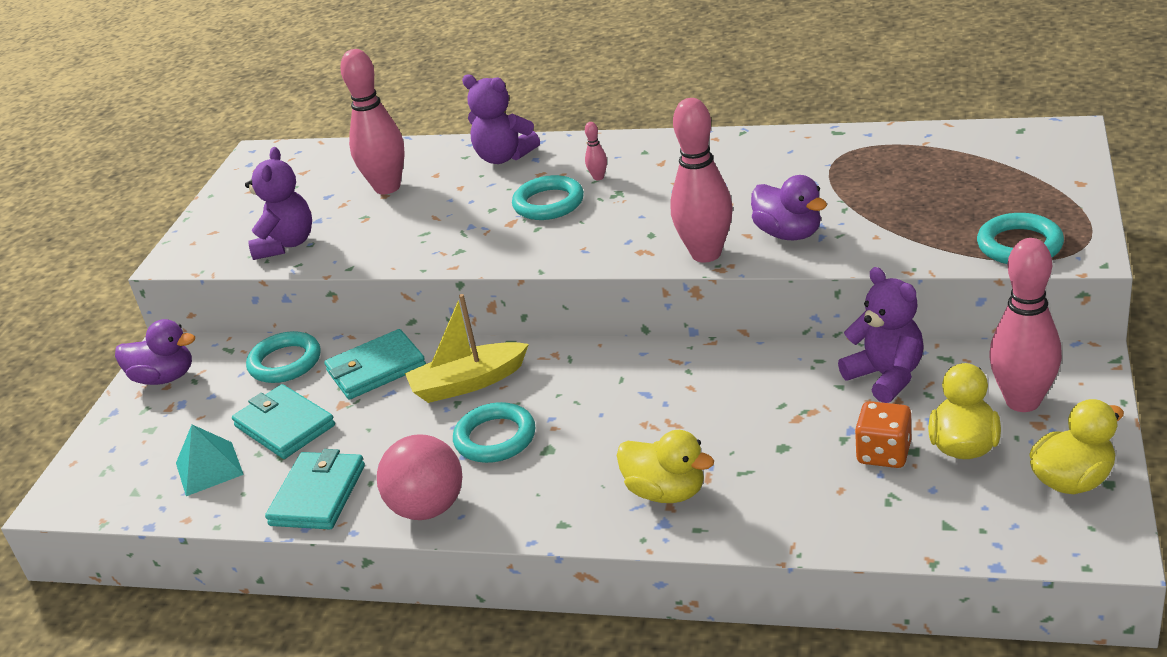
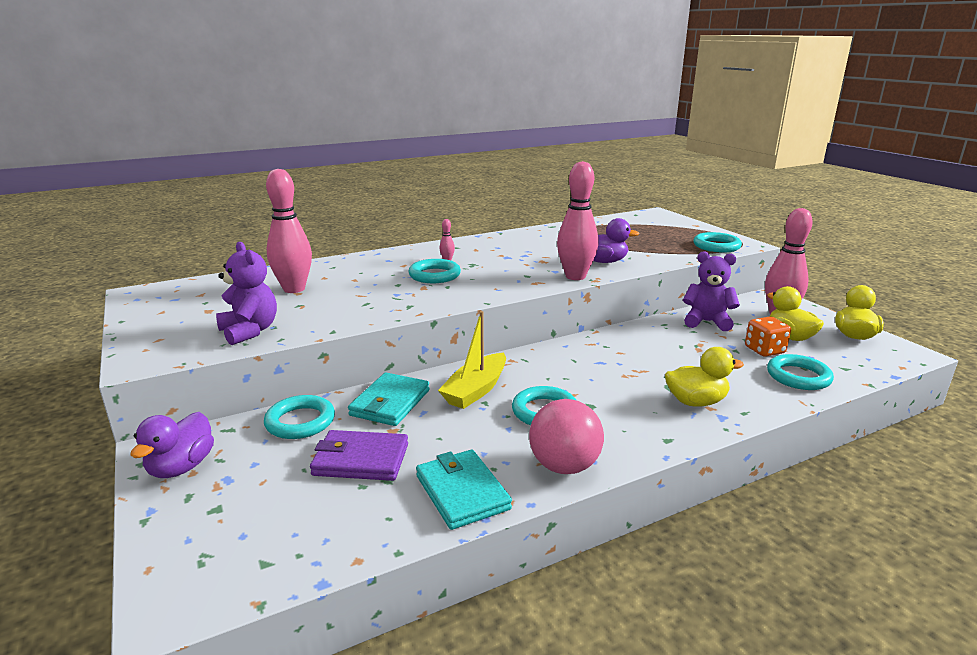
camera: 45 degrees left, 10 degrees down
(164, 378) = (181, 467): purple duck -> purple duck turned 135 degrees clockwise
(209, 468) = (327, 513): turquoise pyramid -> none
(284, 426) = (360, 460): turquoise wallet -> purple wallet
(504, 157) = (364, 263): purple teddy bear -> none
(854, 511) = (798, 376): none -> turquoise ring

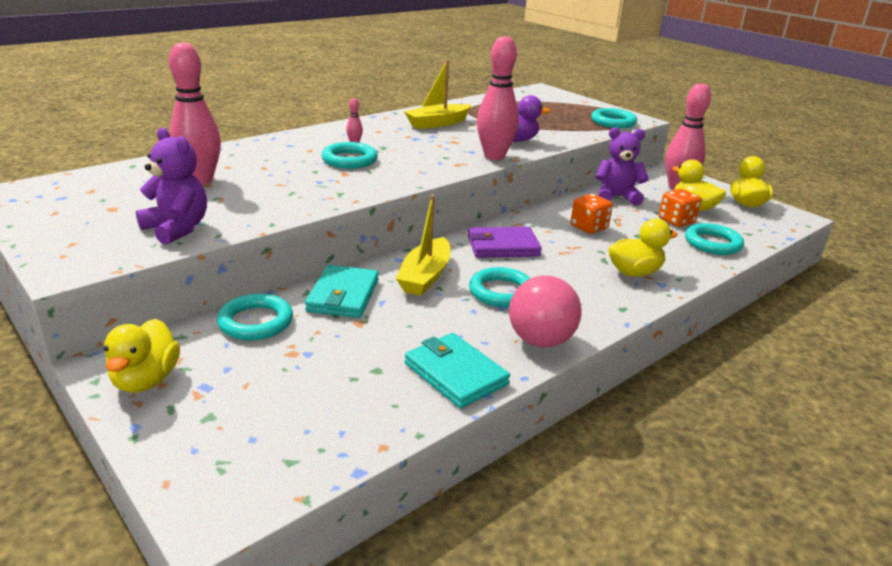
camera: 15 degrees left, 5 degrees up
(181, 467) = (146, 380): purple duck -> yellow duck
(360, 460) = (340, 354): purple wallet -> purple wallet (503, 246)
(535, 243) = (437, 123): none -> yellow boat
(664, 351) = (589, 227): none -> orange dice

